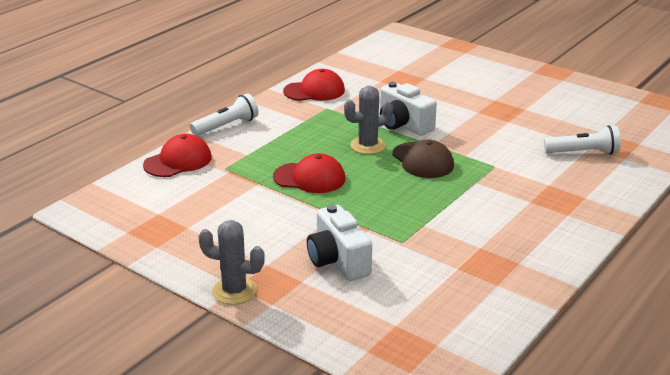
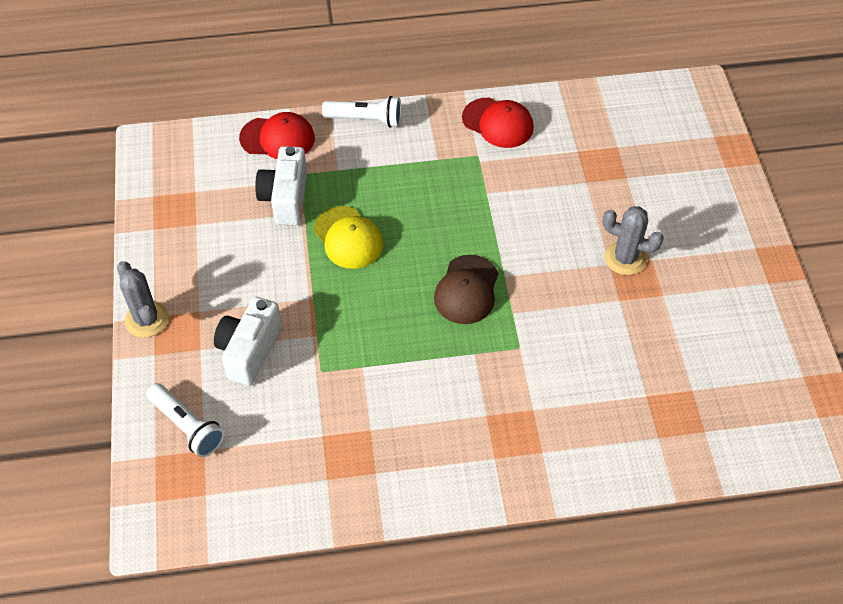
camera: 45 degrees right, 25 degrees up
(309, 178) = (348, 238): red cap -> yellow cap
(368, 146) = (446, 234): grey cactus -> grey cactus (625, 258)
(403, 125) = (514, 230): white camera -> white camera (286, 198)
(583, 152) = (628, 397): white flashlight -> white flashlight (187, 426)

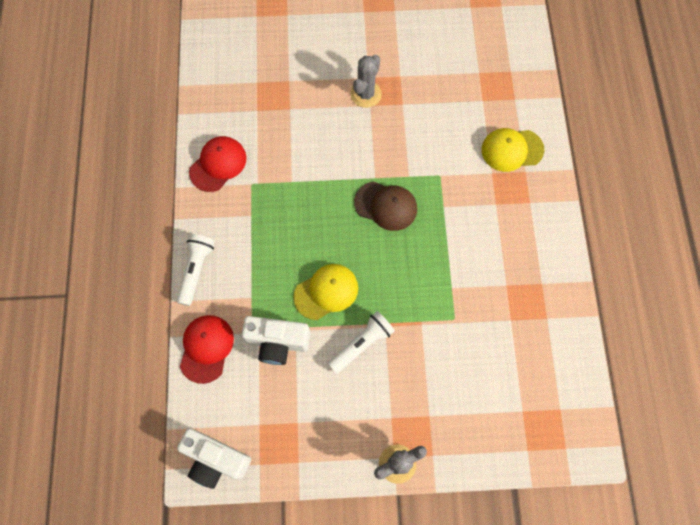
camera: 85 degrees left, 15 degrees up
(187, 426) = (501, 425): white flashlight -> white flashlight (361, 344)
(249, 350) = (433, 375): white camera -> white camera (216, 459)
(573, 434) = (512, 150): none -> yellow cap

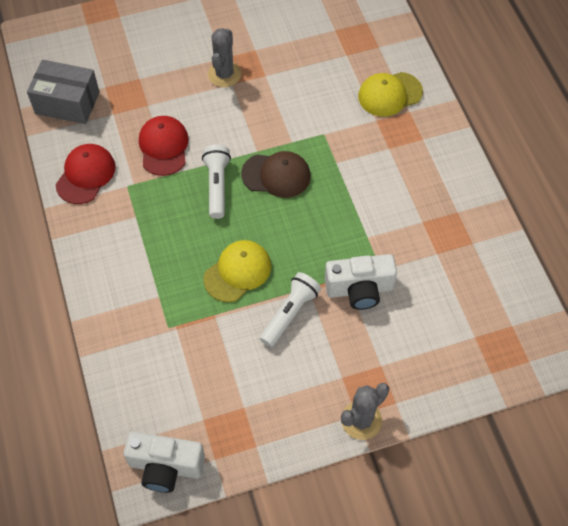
camera: 15 degrees left, 10 degrees down
(196, 270) = (91, 284): white flashlight -> white flashlight (217, 186)
(206, 348) = (124, 358): red cap -> red cap (163, 147)
(220, 90) = (67, 103): none -> grey box
(277, 342) = (199, 334): white camera -> white camera (359, 289)

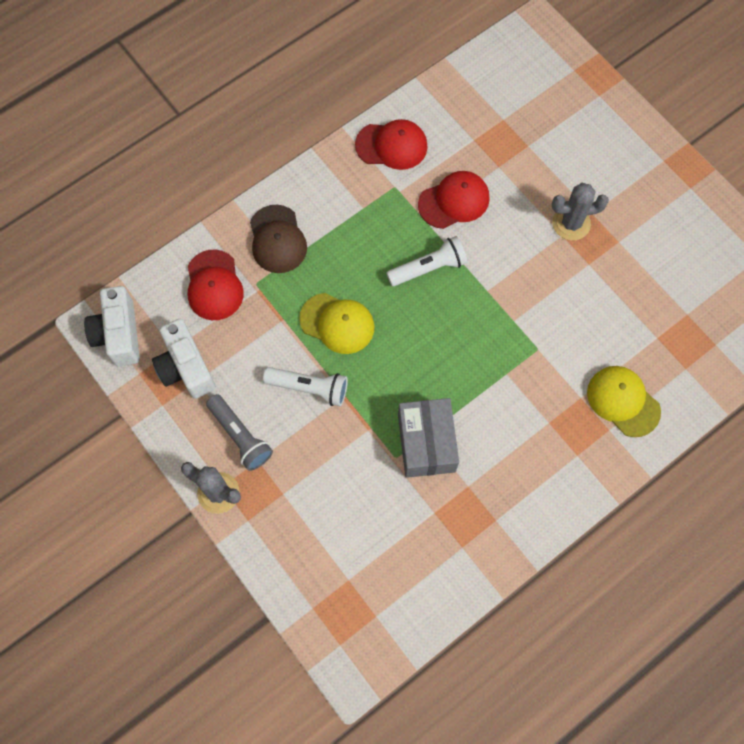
camera: 70 degrees right, 10 degrees up
(67, 103) = (468, 94): grey box -> grey box (426, 443)
(153, 364) = (214, 285): none -> red cap
(276, 175) = (465, 320): brown cap -> brown cap (277, 239)
(314, 385) = (240, 436): none -> grey flashlight
(359, 289) = (361, 446): white camera -> white camera (186, 367)

